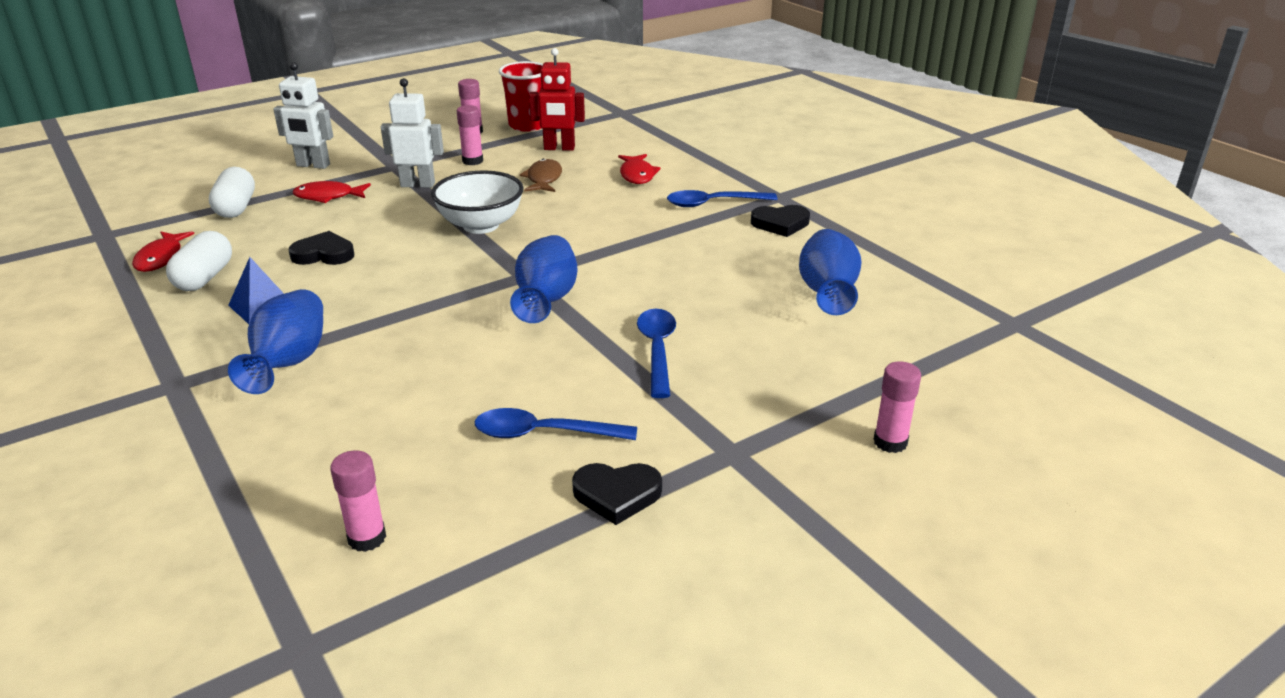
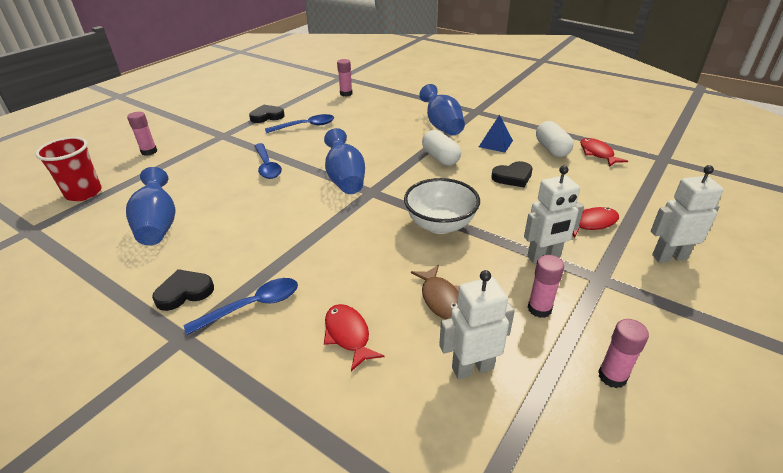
camera: 160 degrees right, 5 degrees up
(236, 208) = (633, 196): white capsule -> white capsule (440, 158)
(527, 125) = (565, 421): red cup -> red cup (84, 193)
(559, 148) = (472, 368): red robot -> white robot

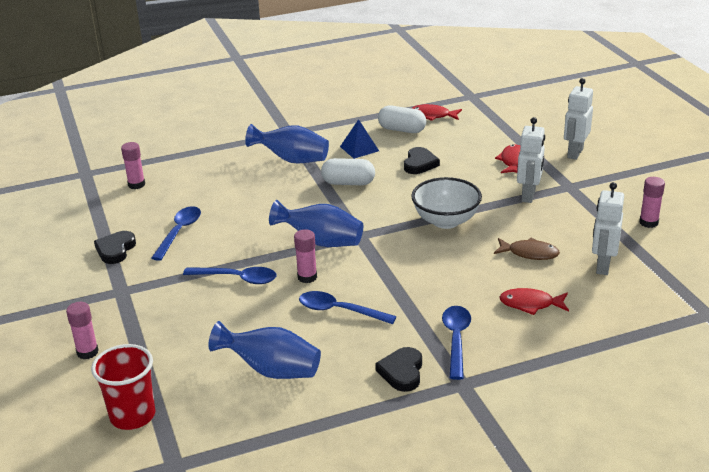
camera: 55 degrees left, 5 degrees down
(256, 224) = (339, 311): none -> blue spoon
(539, 309) = (575, 220): pink glue stick -> pink glue stick (307, 277)

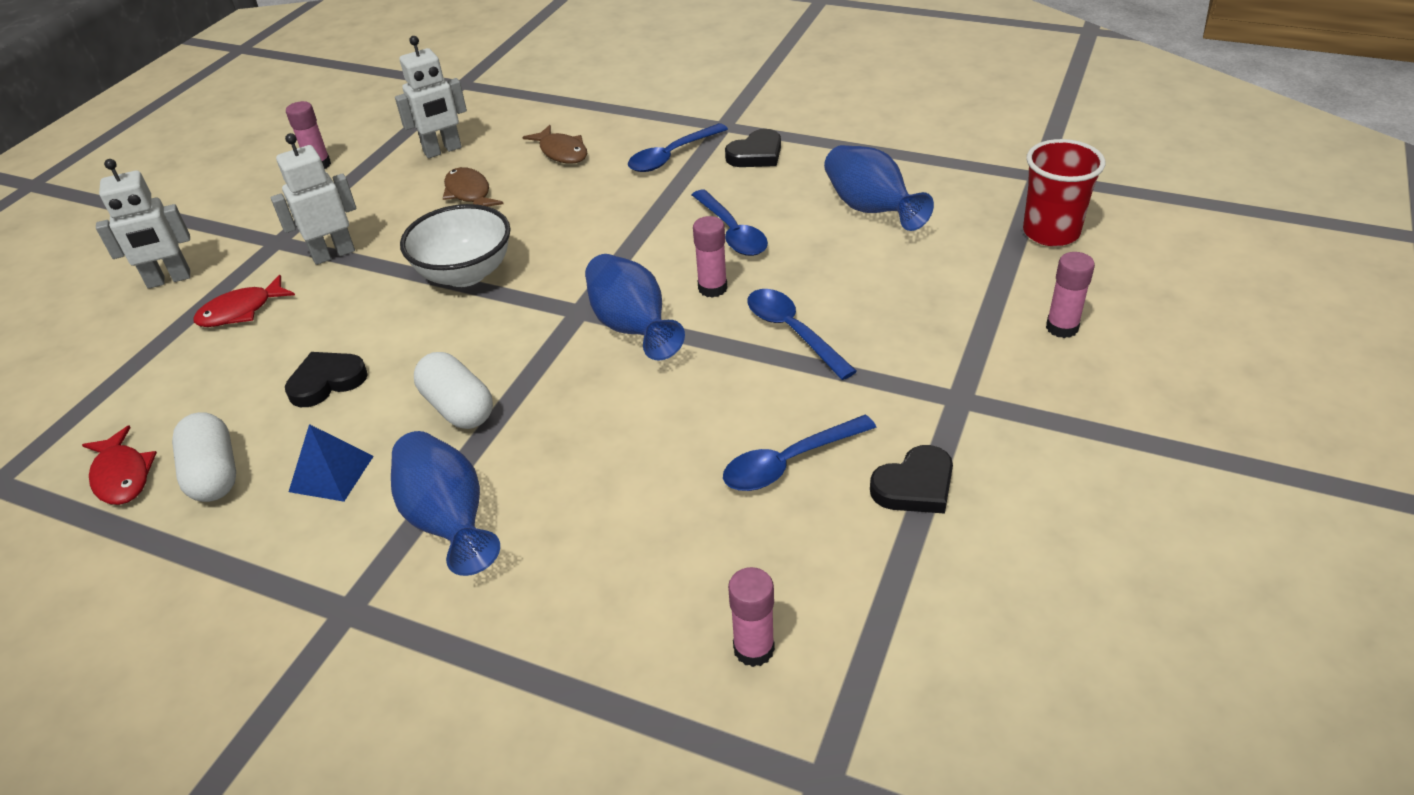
camera: 135 degrees left, 10 degrees up
(530, 304) = (562, 152): red fish -> brown fish

